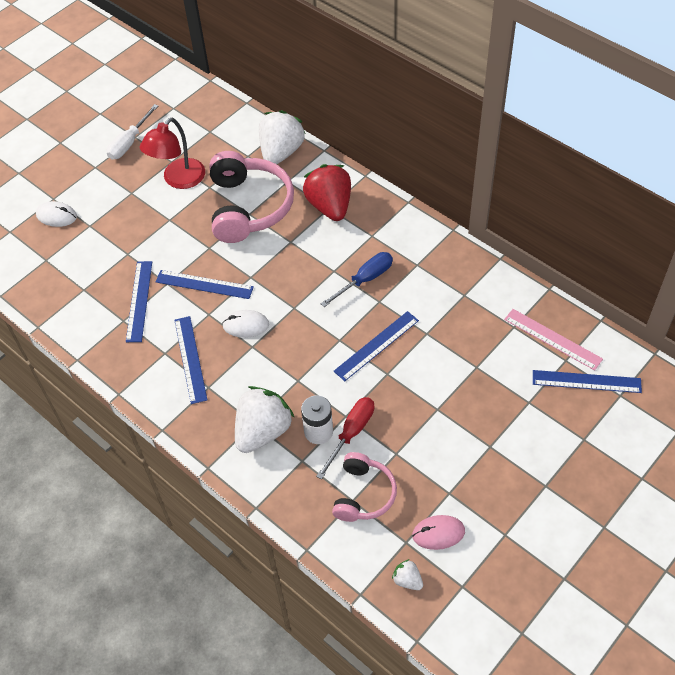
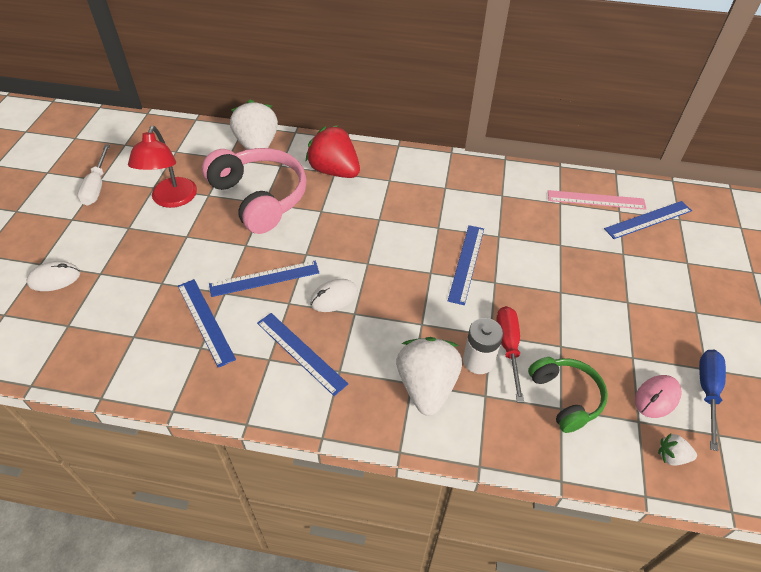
camera: 35 degrees left, 5 degrees down
(363, 494) = (565, 397): pink headphones -> green headphones
(365, 280) = (412, 215): blue screwdriver -> blue screwdriver (707, 392)

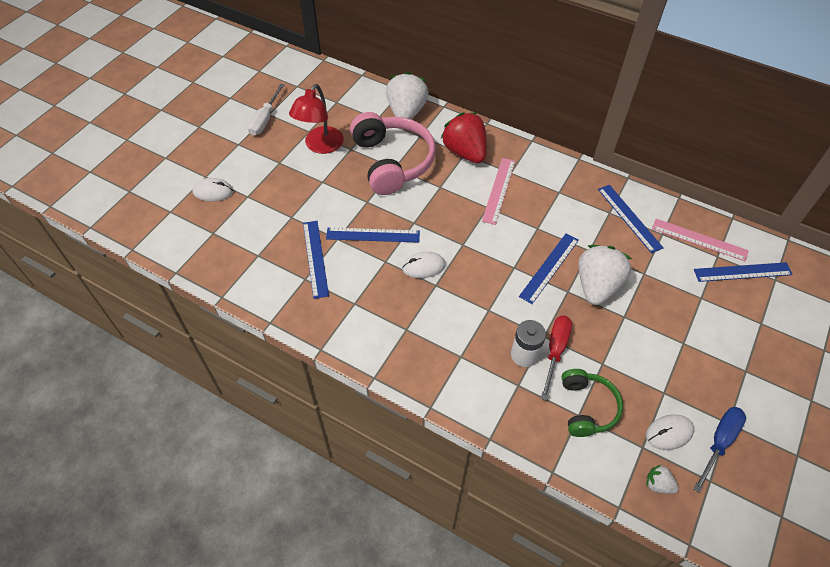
camera: 20 degrees right, 5 degrees up
(301, 352) = (381, 305): blue ruler -> blue ruler (629, 218)
(384, 200) = (499, 190): none -> pink ruler
(426, 386) = (472, 363): white strawberry -> white strawberry (597, 286)
(657, 397) = (669, 433): pink mouse -> white mouse

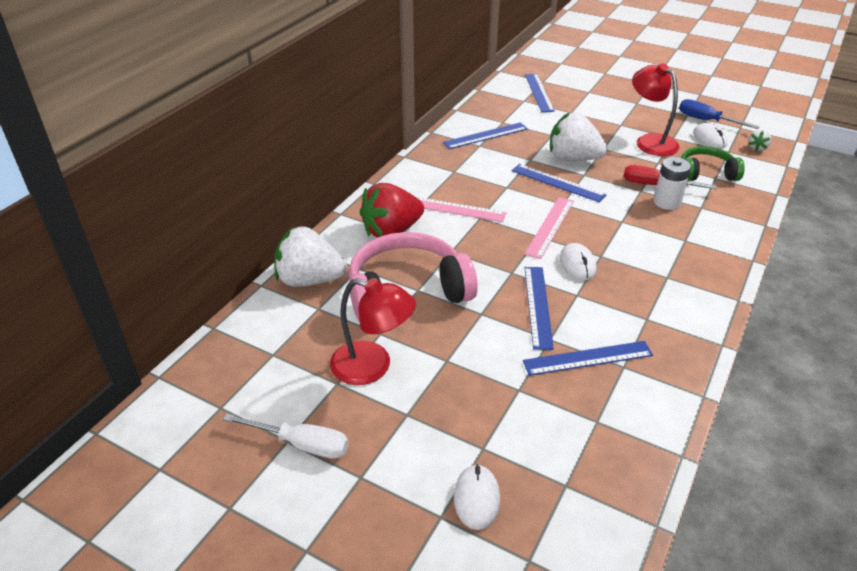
camera: 90 degrees left, 15 degrees down
(649, 365) = (650, 141): none -> red lamp
(699, 239) = (506, 106): pink ruler -> pink ruler (550, 226)

